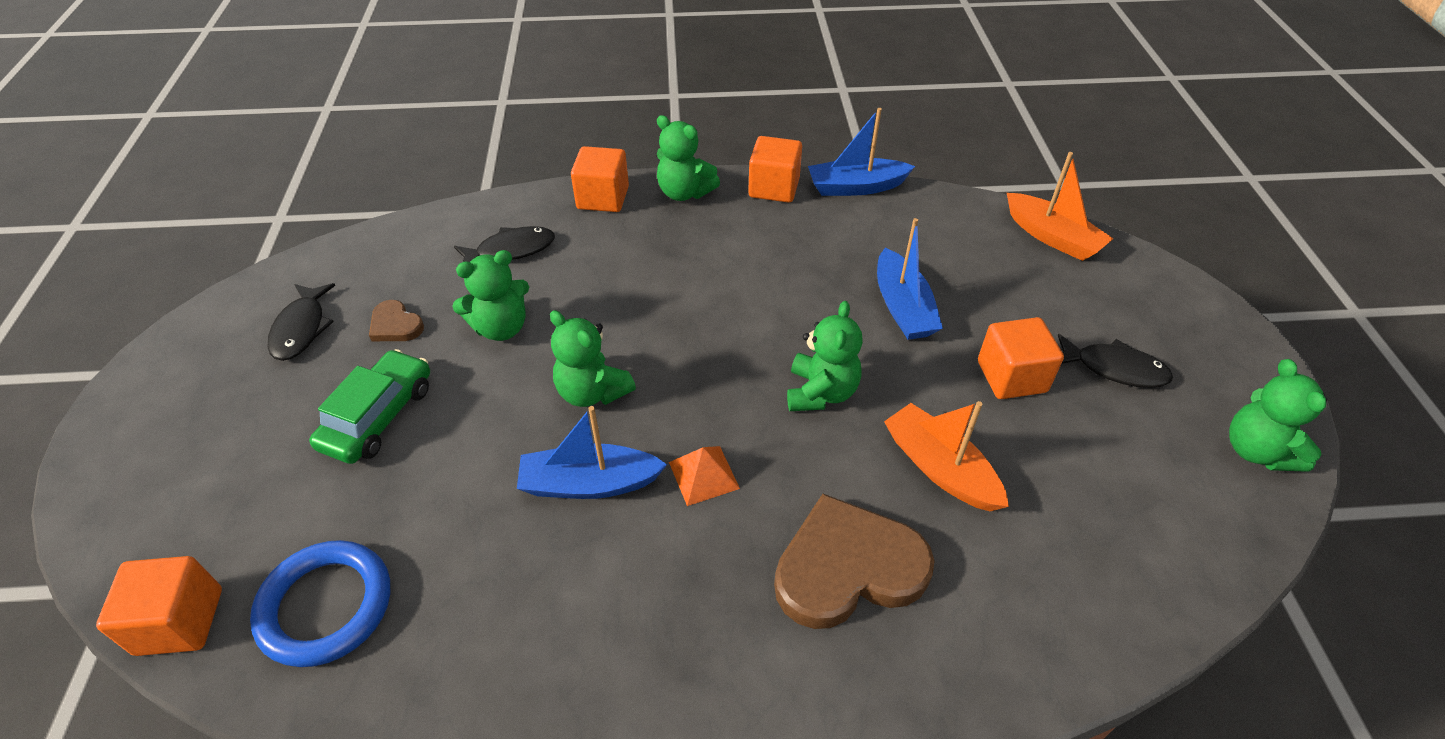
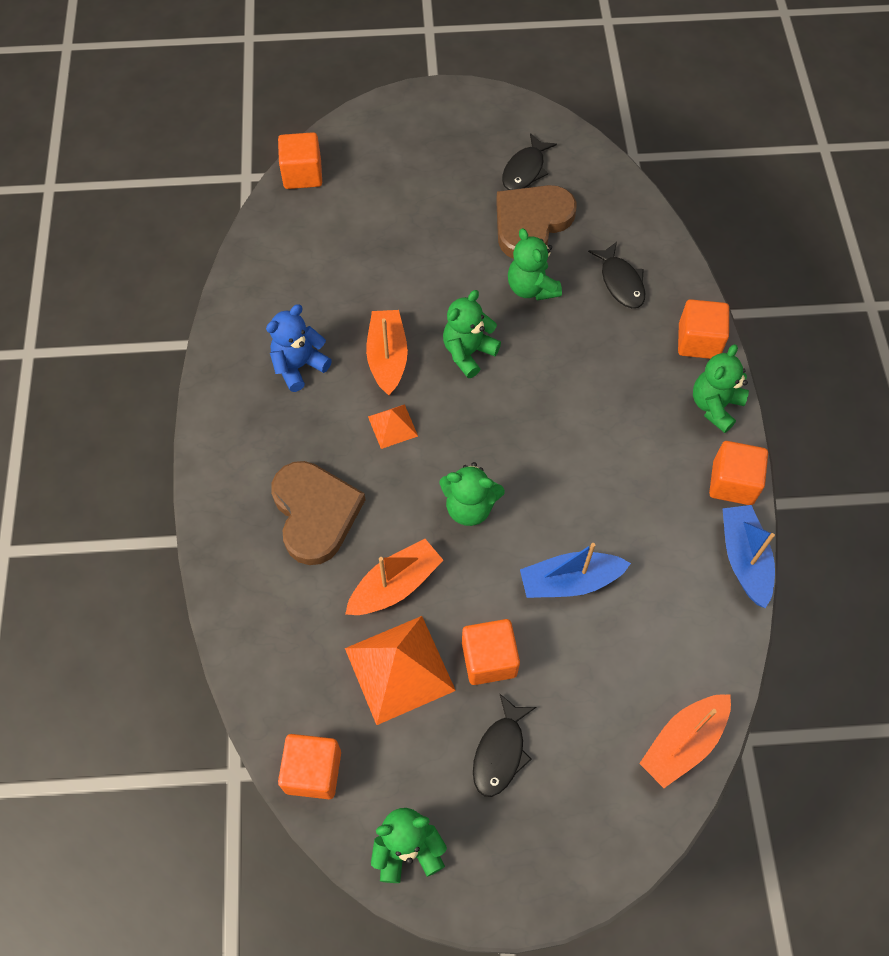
camera: 90 degrees right, 15 degrees up
(301, 329) = (525, 170): black fish -> black fish turned 60 degrees counterclockwise
(326, 606) = (307, 236): blue ring -> none
(378, 416) = (445, 231): green car -> none
(395, 325) = (531, 223): brown heart -> brown heart, size x2.12
(589, 483) = (387, 358): blue boat -> orange boat
(590, 604) = (299, 366): none -> blue teddy bear
(1049, 462) = (399, 669): none -> orange pyramid
(1213, 552) = (313, 771): none -> orange cube

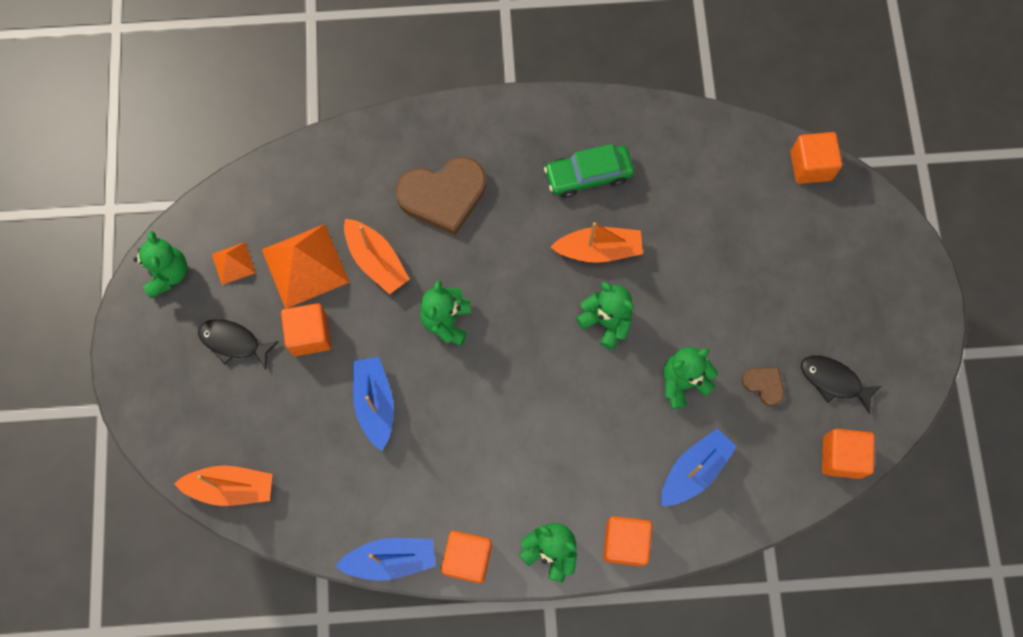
camera: 90 degrees right, 10 degrees up
(299, 366) = (588, 175): blue teddy bear -> green car
(313, 771) = (229, 205): orange cube -> orange cube (842, 457)
(393, 426) = (527, 256): orange pyramid -> orange pyramid (233, 263)
(531, 223) = (764, 385): brown heart -> brown heart, size x0.47
(620, 282) = (694, 470): black fish -> blue boat
(683, 742) = (231, 488): orange boat -> orange boat turned 135 degrees clockwise

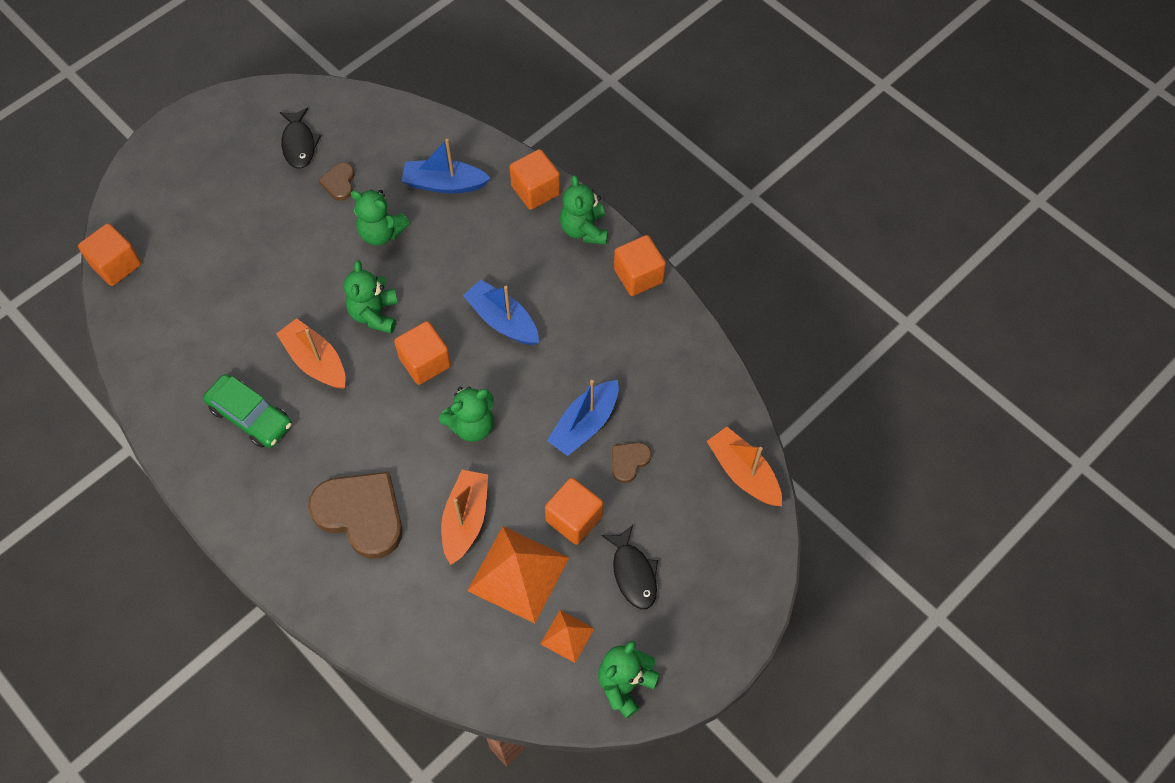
camera: 130 degrees left, 10 degrees down
(317, 410) = (629, 461): none -> brown heart
(391, 560) = (687, 322): blue boat -> blue boat (503, 320)
(842, 457) = (355, 107): orange cube -> orange cube (425, 362)

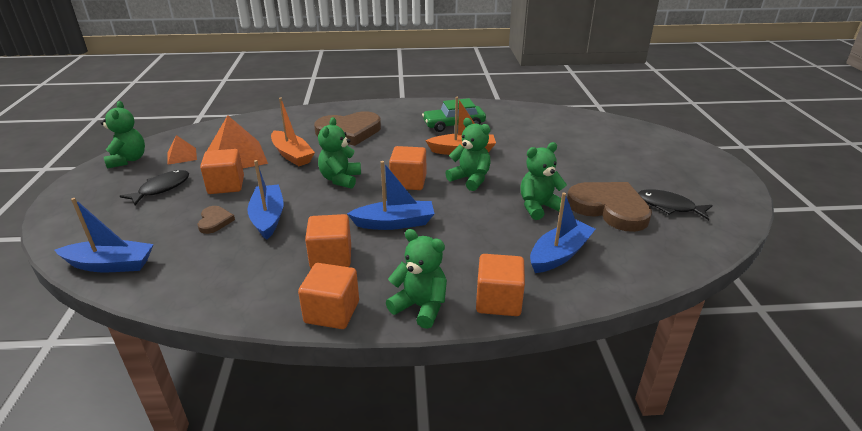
camera: 130 degrees right, 30 degrees down
(116, 265) = (610, 122): orange cube -> orange cube (331, 257)
(339, 183) = (609, 208): brown heart -> brown heart, size x2.12
(633, 573) = (161, 188): black fish -> black fish turned 105 degrees clockwise
(743, 473) = (110, 265): orange boat -> blue boat

